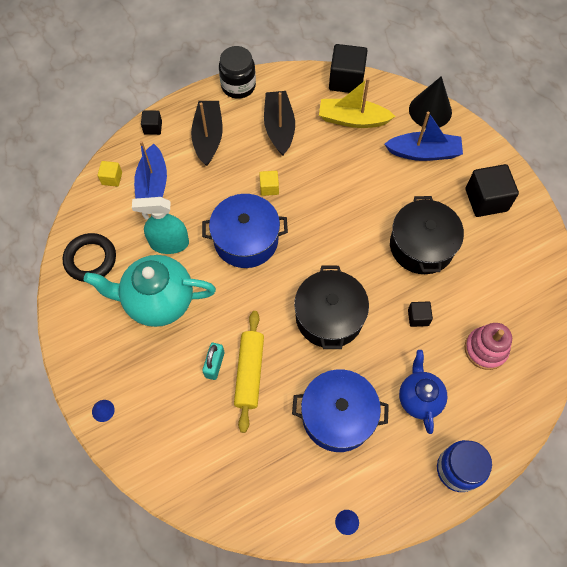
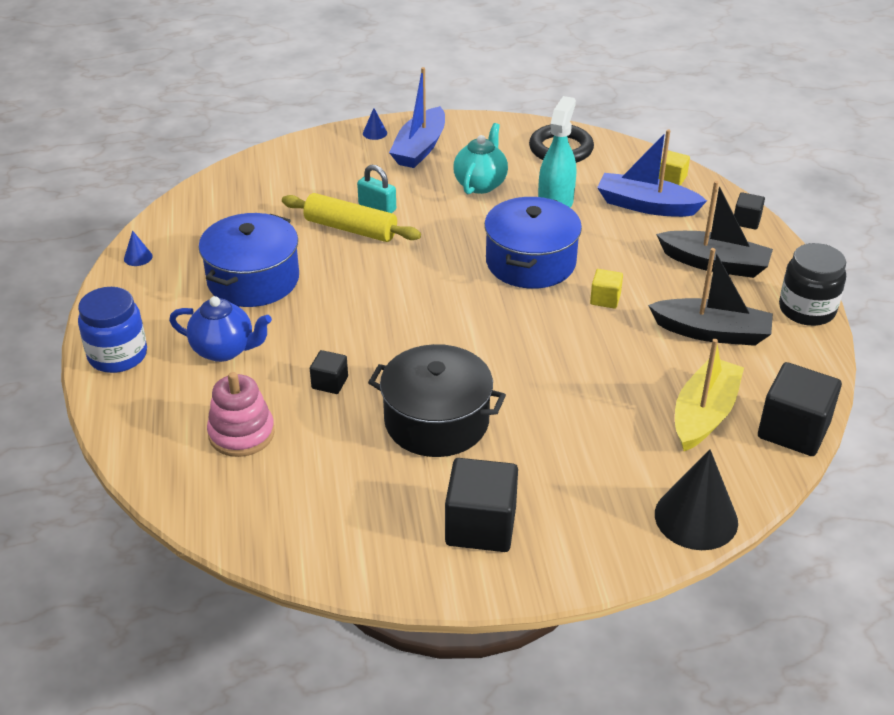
camera: 110 degrees right, 25 degrees down
(158, 301) = (480, 184): turquoise teapot -> turquoise teapot, size x0.62
(329, 316) = (381, 304): black pot -> none
(424, 153) = (607, 479): blue boat -> blue boat (420, 148)

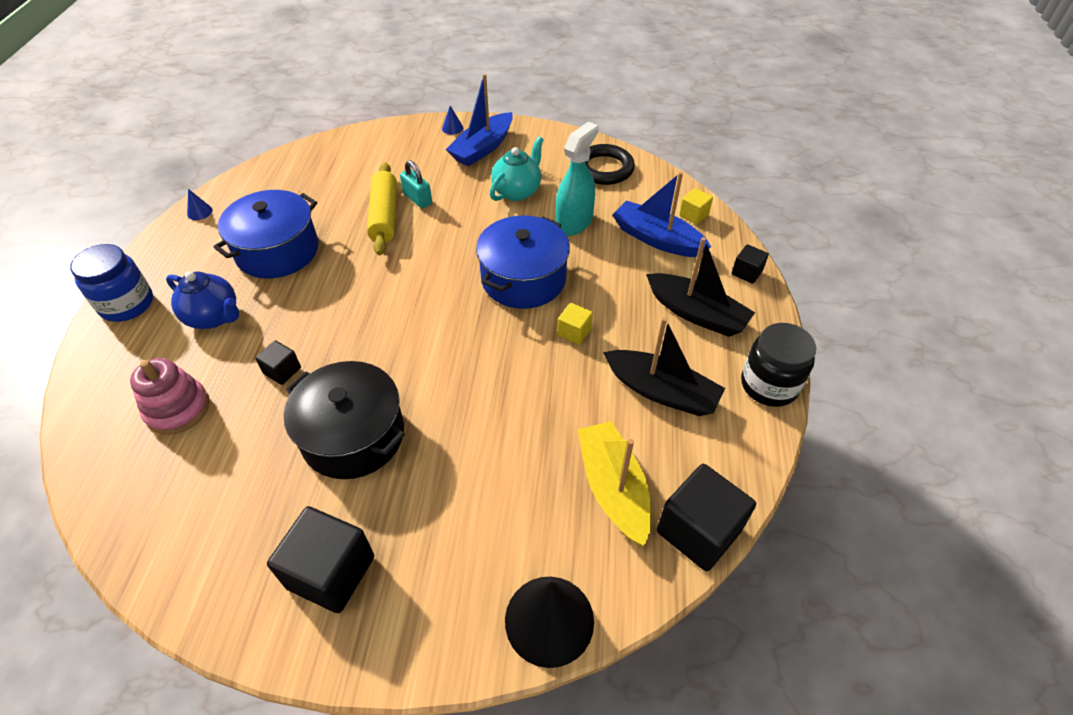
camera: 15 degrees right, 10 degrees up
(351, 229) = (384, 216): yellow rolling pin -> yellow rolling pin turned 45 degrees clockwise
(704, 414) = (613, 488): yellow boat -> yellow boat turned 60 degrees counterclockwise

